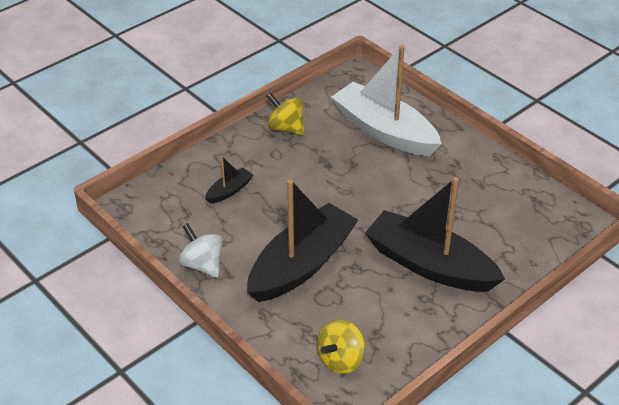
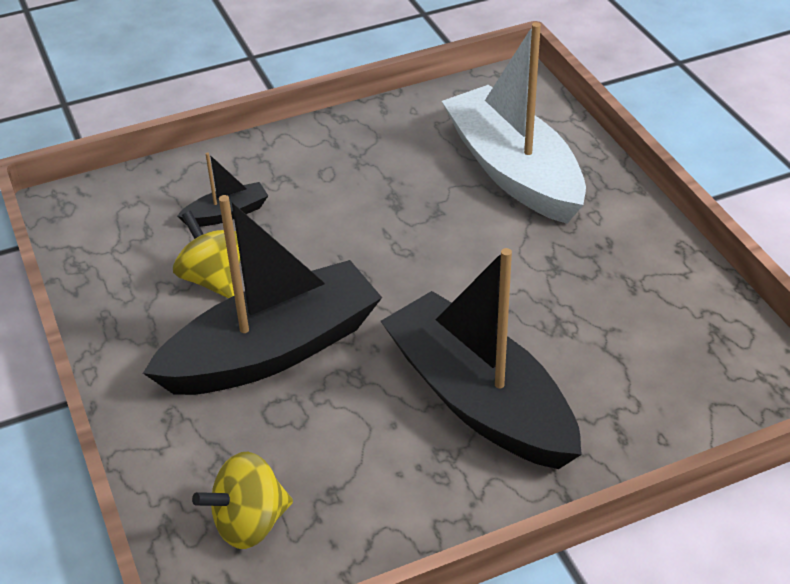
camera: 20 degrees right, 0 degrees up
(202, 265) = (124, 316): white spinning top -> none
(286, 128) = (362, 138): yellow spinning top -> yellow spinning top (213, 279)

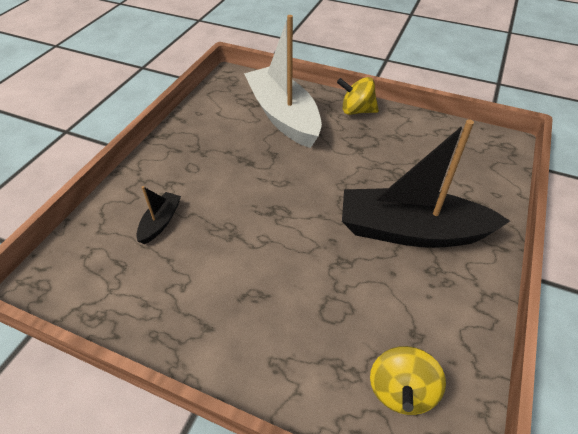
camera: 45 degrees left, 5 degrees up
(213, 279) = (199, 264): yellow spinning top -> yellow spinning top (356, 111)
(272, 350) = (284, 280): black boat -> none
(513, 171) = (283, 116): white boat -> white boat turned 45 degrees clockwise

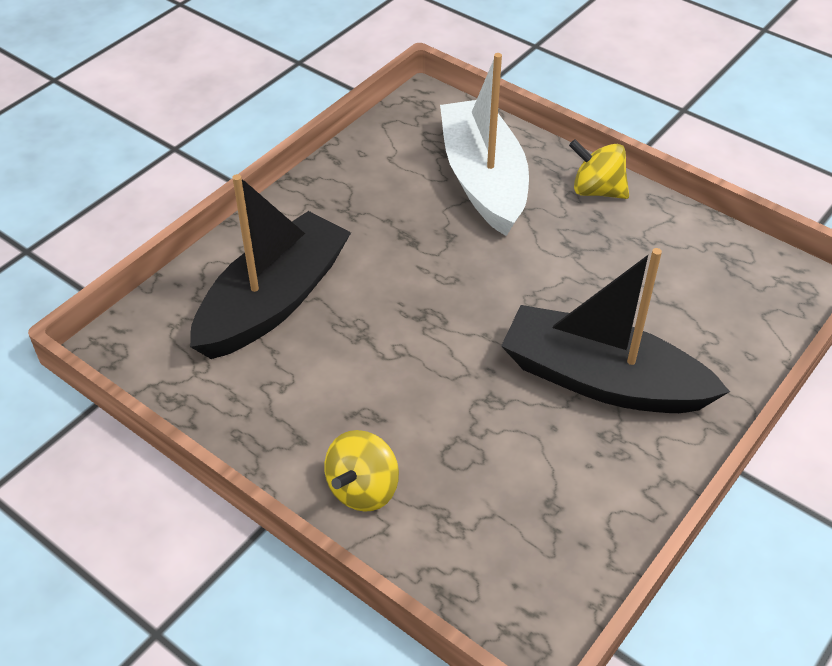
camera: 15 degrees right, 0 degrees up
(160, 222) = (273, 301): black boat -> black boat, size x2.35
(401, 390) = (507, 559): yellow spinning top -> yellow spinning top (363, 489)

